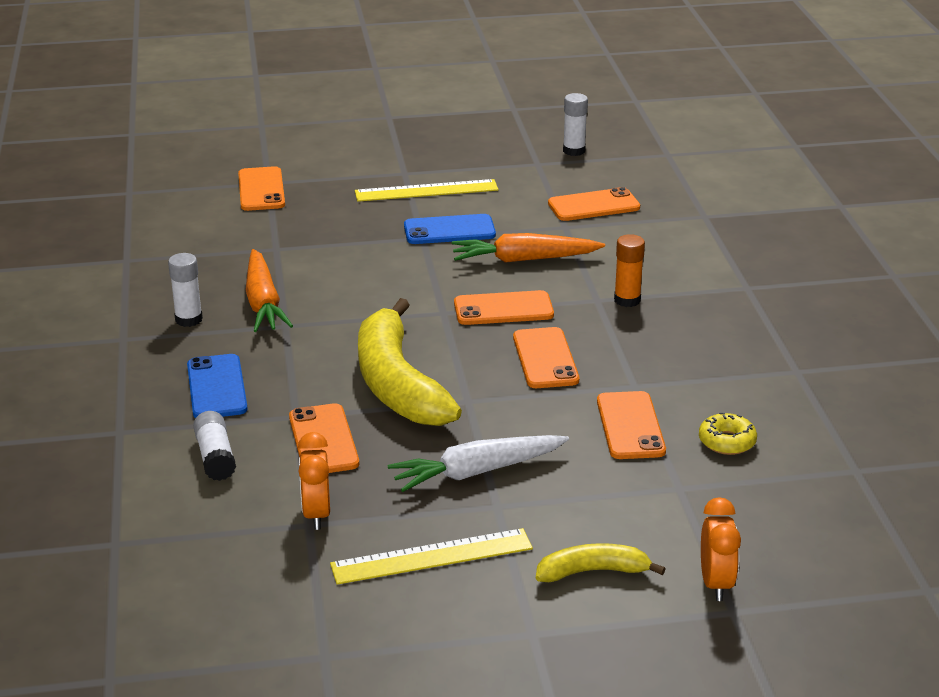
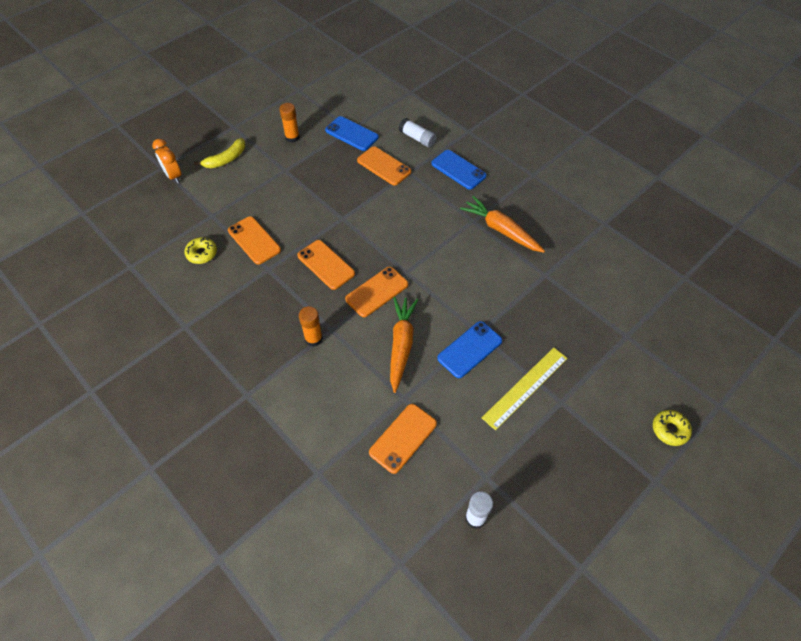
camera: 145 degrees right, 25 degrees up
(189, 319) = (520, 200): white glue stick -> none
(261, 190) = (620, 325): orange phone -> none
(316, 514) = (352, 134): orange clock -> blue phone
(330, 130) = (669, 430): none -> yellow donut
(397, 383) = (383, 211): yellow banana -> none
(432, 557) = (292, 137): yellow ruler -> orange glue stick
(476, 472) = (306, 181): white carrot -> none
(523, 259) = (401, 345): orange carrot -> orange carrot turned 45 degrees counterclockwise

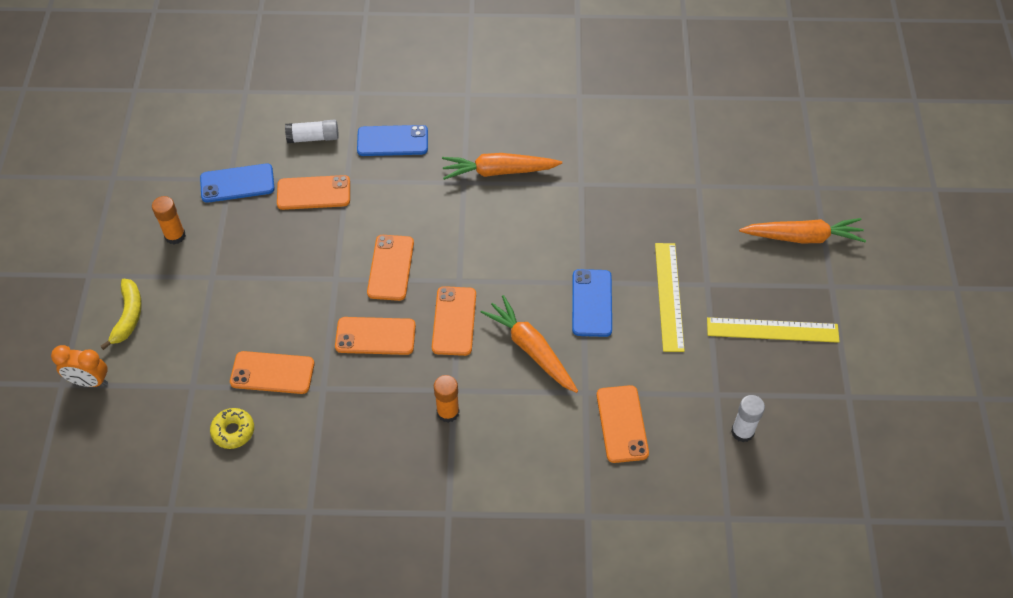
camera: 45 degrees left, 0 degrees up
(377, 235) = (391, 268): none -> orange phone
(574, 471) = (772, 330): none -> yellow ruler
(669, 430) = (803, 237): yellow donut -> orange carrot

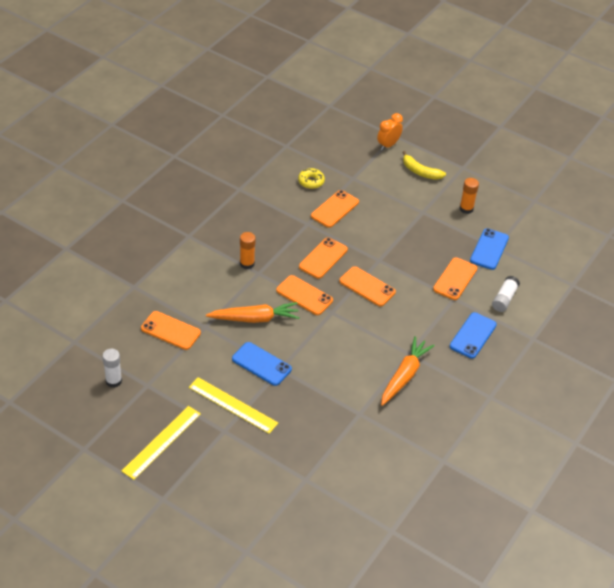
camera: 120 degrees right, 10 degrees down
(803, 237) = (213, 511): orange carrot -> none

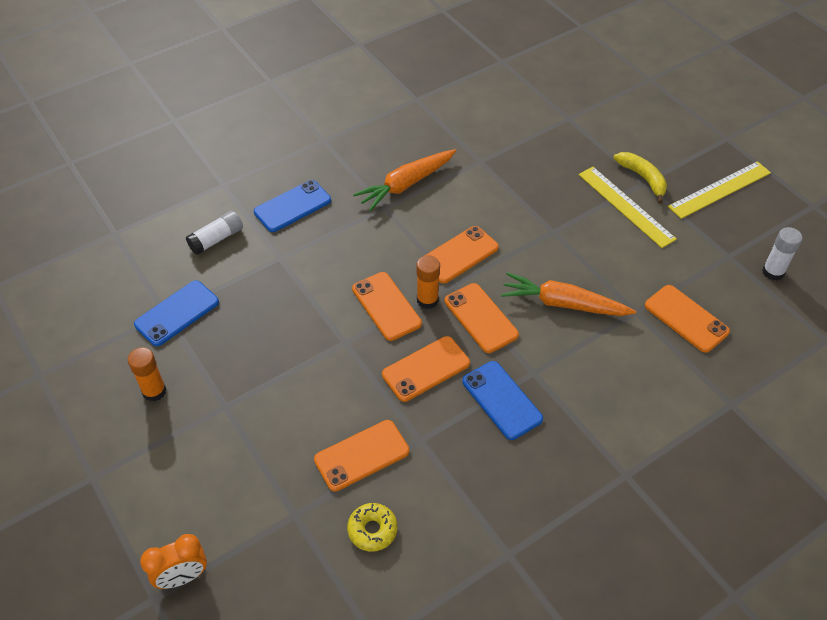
camera: 155 degrees left, 5 degrees up
(247, 264) = (546, 393): orange glue stick -> orange glue stick (427, 300)
(261, 364) = (575, 243): blue phone -> blue phone (502, 400)
(420, 172) = (170, 491): yellow banana -> yellow banana (643, 178)
(455, 279) = (259, 283): orange phone -> orange phone (459, 255)

